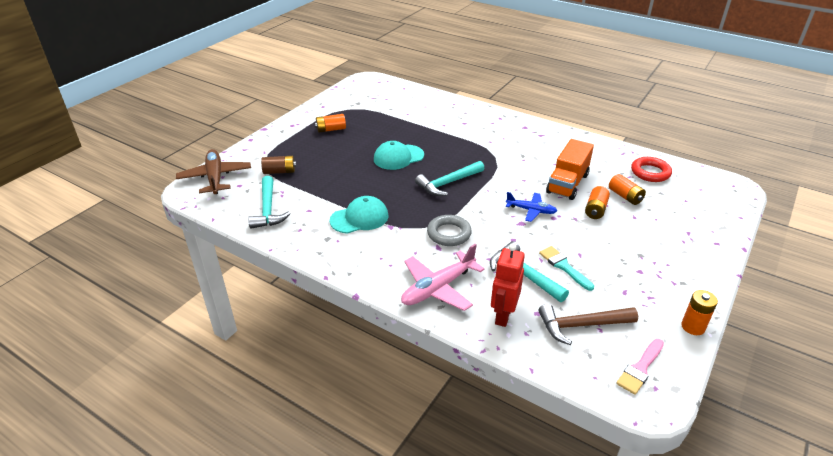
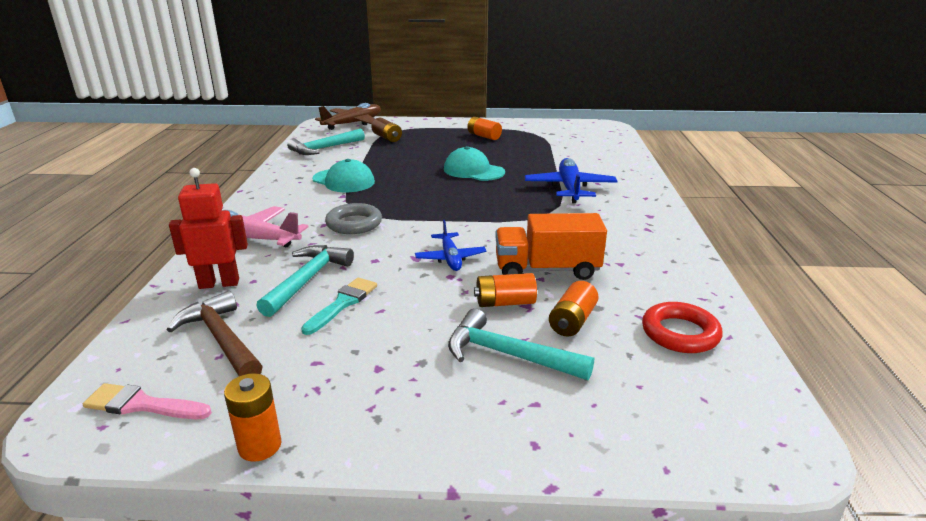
camera: 60 degrees right, 10 degrees down
(448, 183) = (453, 202): turquoise hammer -> turquoise hammer (508, 355)
(464, 135) = (569, 188): none -> blue plane

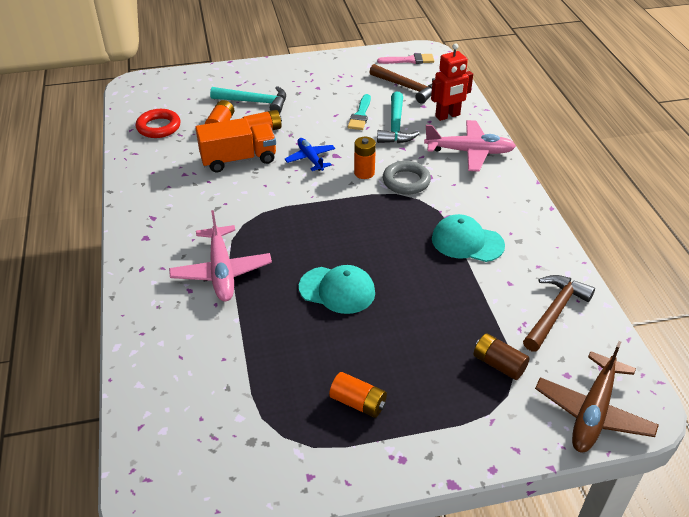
camera: 165 degrees right, 15 degrees up
(260, 446) = (346, 56): orange battery -> orange battery (364, 173)
(324, 148) = (554, 312): turquoise hammer -> brown hammer
(569, 188) = (221, 272): blue plane -> pink plane

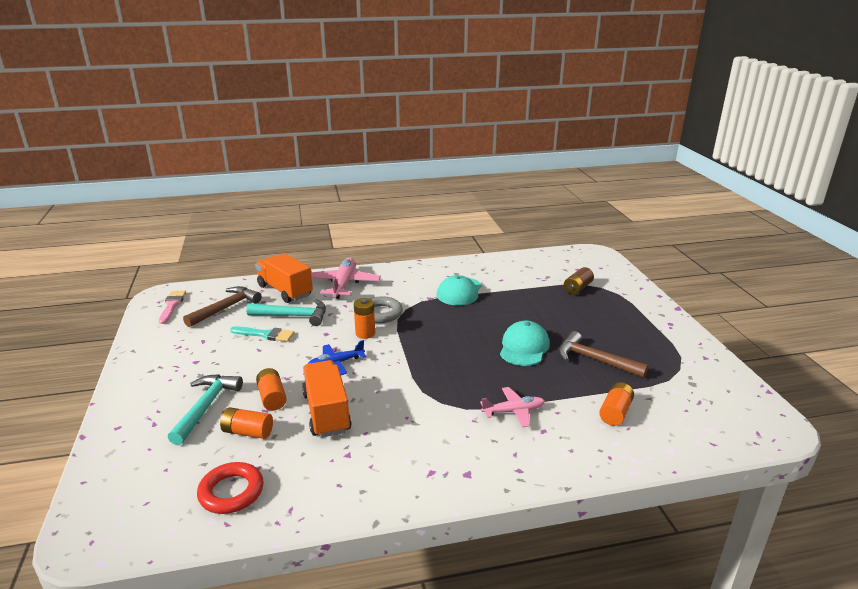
camera: 90 degrees left, 15 degrees down
(221, 272) = (514, 411): pink plane -> pink plane, size x0.62
(358, 402) = (634, 338): orange battery -> orange battery (615, 412)
(447, 116) = (285, 291): red robot -> orange truck
(554, 312) = (525, 268): brown hammer -> brown hammer (594, 360)
(593, 412) = (602, 265): brown plane -> none

